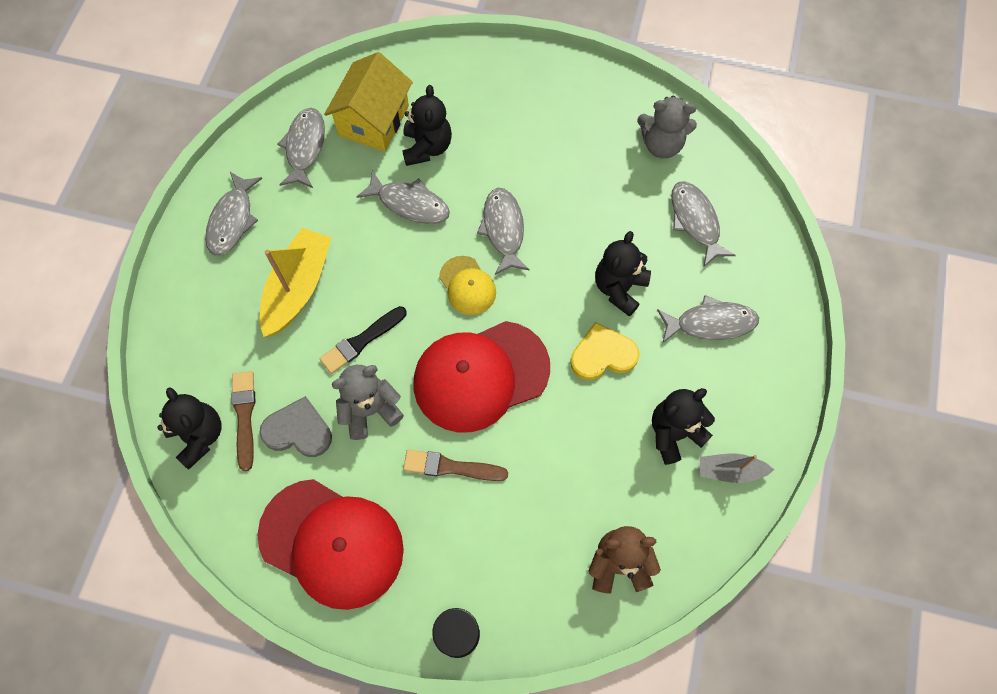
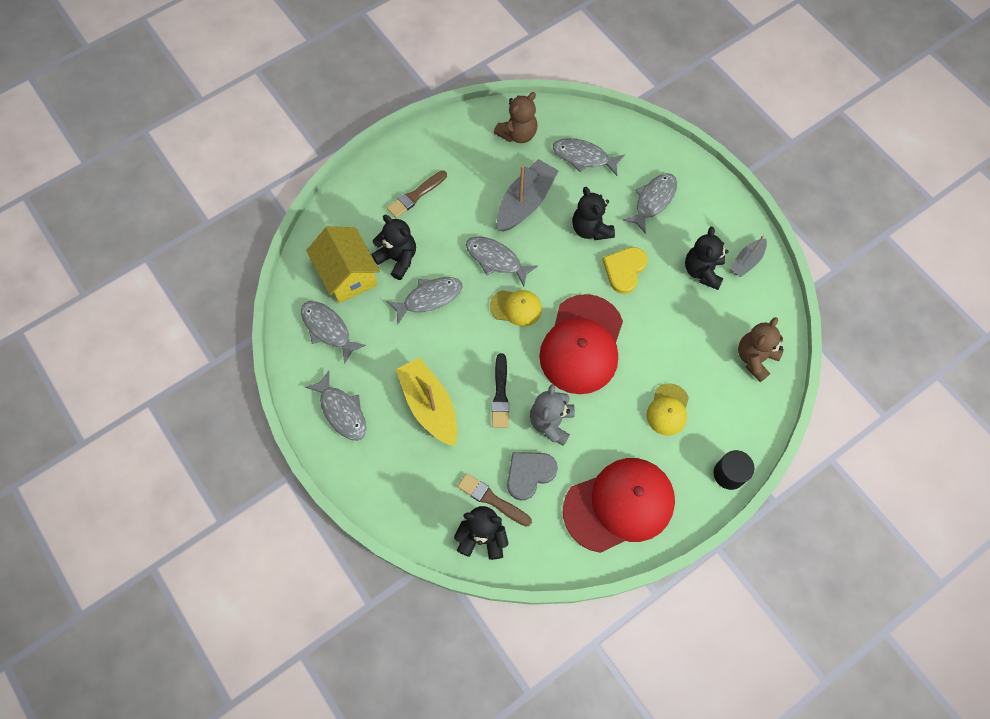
camera: 50 degrees left, 0 degrees up
(451, 467) = (626, 403): brown brush -> brown brush (416, 195)
(479, 515) = (668, 409): none -> yellow cap
(591, 208) = (525, 202): none -> grey boat
(661, 145) = (518, 134): grey teddy bear -> brown teddy bear

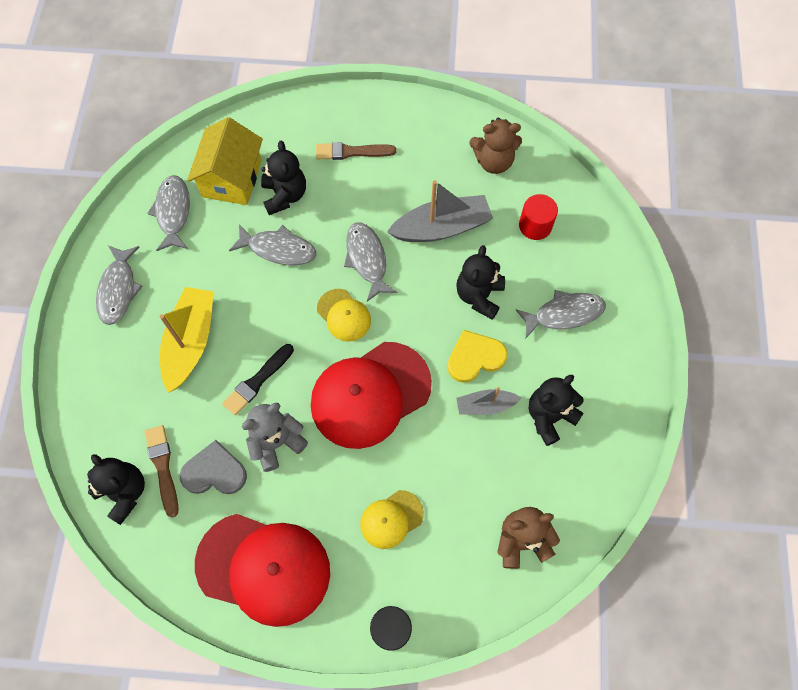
camera: 40 degrees right, 0 degrees up
(583, 157) = (535, 225): grey fish -> red cylinder
(746, 261) = (603, 441): grey boat -> grey boat (485, 405)

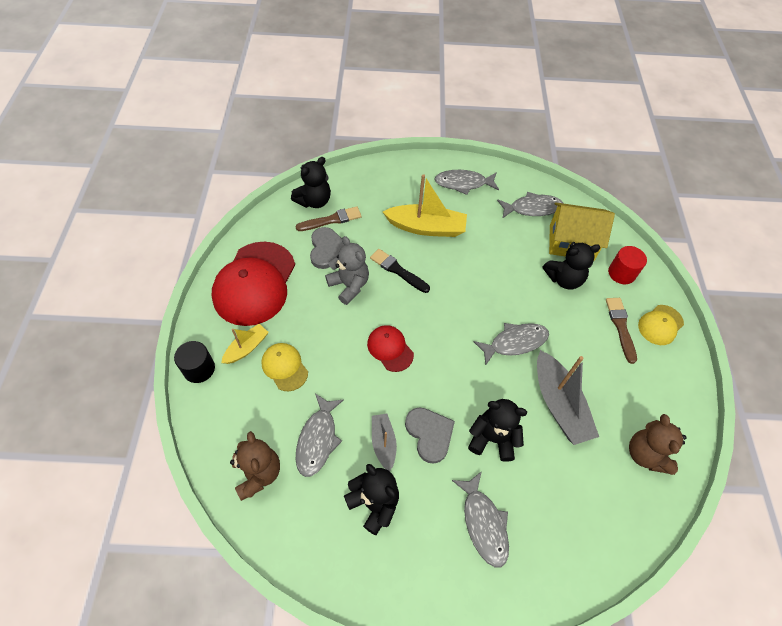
camera: 85 degrees right, 10 degrees down
(278, 249) = (513, 277): grey fish -> grey fish (318, 439)
(344, 315) = (459, 327): yellow cap -> yellow cap (660, 325)
(363, 569) = (246, 348): none -> yellow boat
(370, 394) = (390, 349): red cap -> red cap, size x0.50
(475, 357) = (429, 434): yellow heart -> grey heart
(535, 225) = (580, 496): red cylinder -> red cylinder (621, 273)

